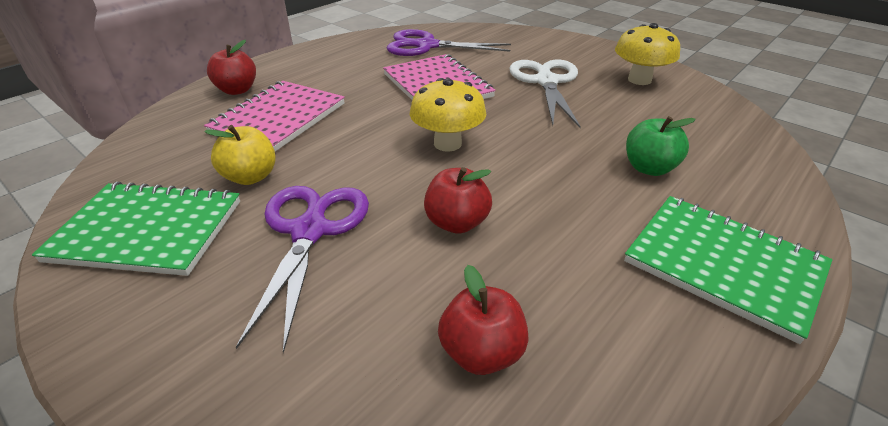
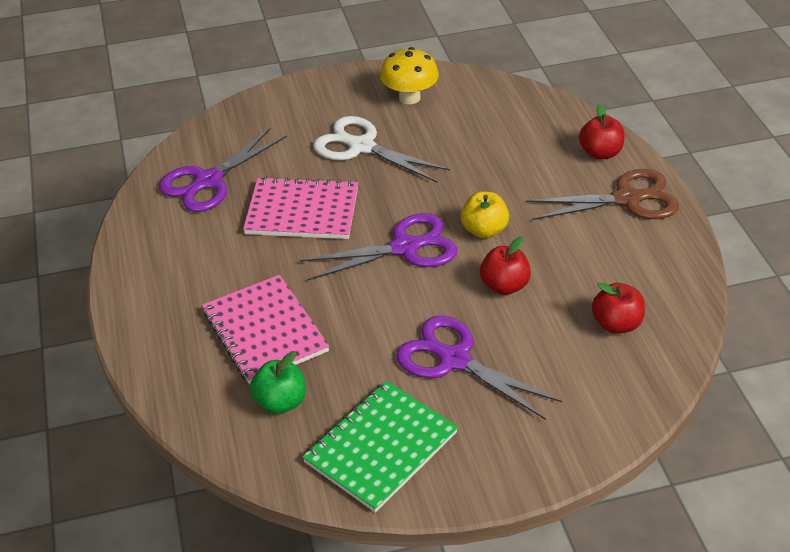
camera: 55 degrees left, 5 degrees up
(237, 90) = (172, 345): red apple -> red apple (600, 153)
(250, 177) = (353, 374): yellow apple -> yellow apple (484, 230)
(447, 144) = (405, 247): yellow mushroom -> purple scissors
(649, 168) = (523, 169): green apple -> green apple (280, 402)
(723, 265) = (627, 199): green notebook -> brown scissors

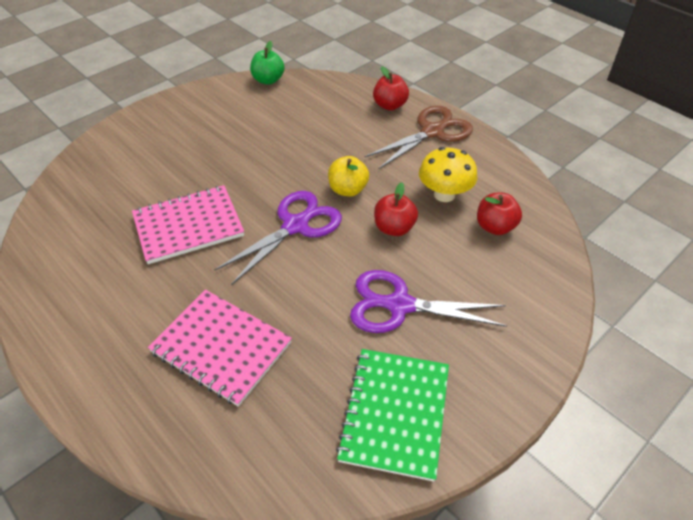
camera: 30 degrees left, 5 degrees up
(208, 181) = (85, 228): purple scissors -> none
(280, 402) = (278, 411): green apple -> green apple (268, 80)
(361, 147) = (206, 156): white scissors -> none
(409, 97) = (220, 107): yellow mushroom -> yellow mushroom (444, 194)

